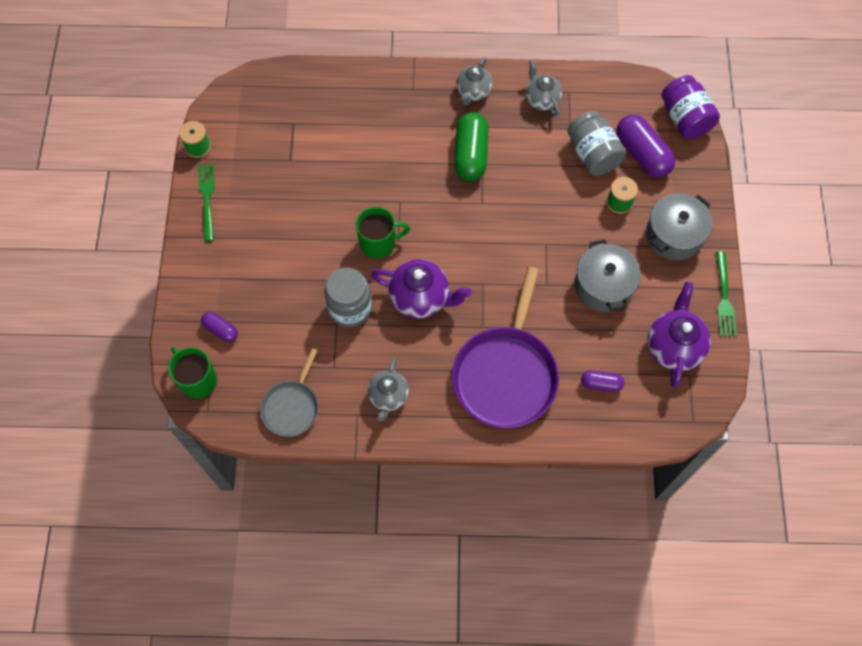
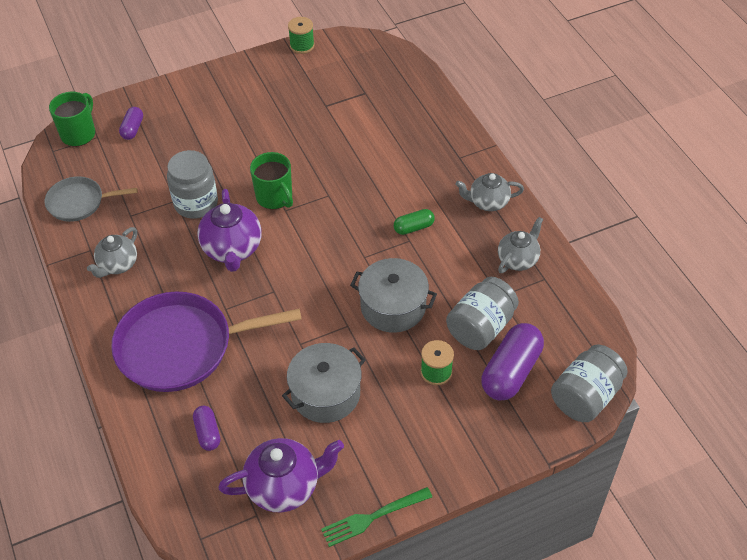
camera: 65 degrees right, 15 degrees down
(207, 198) = (255, 71): green fork -> none
(388, 397) = (118, 265): grey teapot -> grey teapot turned 45 degrees counterclockwise
(470, 155) = (413, 227): green capsule -> green capsule, size x0.53
(674, 235) = (426, 438): grey pot -> grey pot (393, 307)
(685, 119) = (585, 396): purple jar -> grey jar

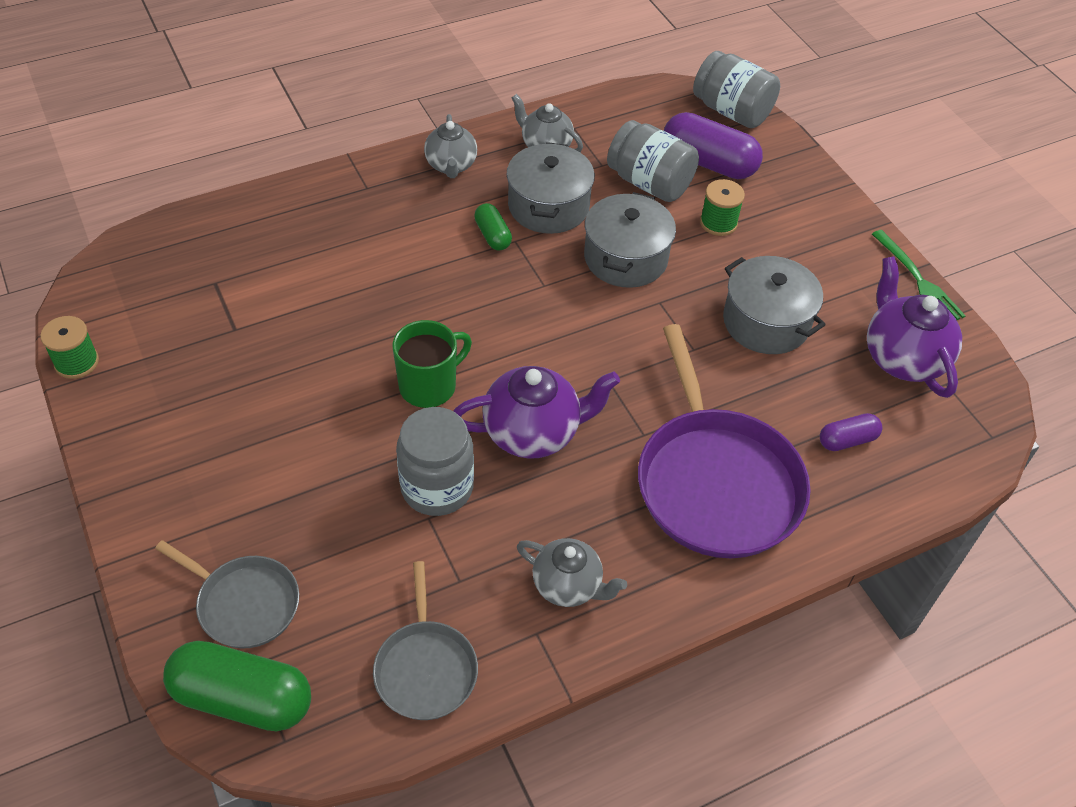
camera: 95 degrees left, 0 degrees up
(79, 133) = (242, 698): green mug -> green capsule
(132, 129) = (244, 603): purple capsule -> grey pan
(447, 260) = (548, 206): none -> grey pot

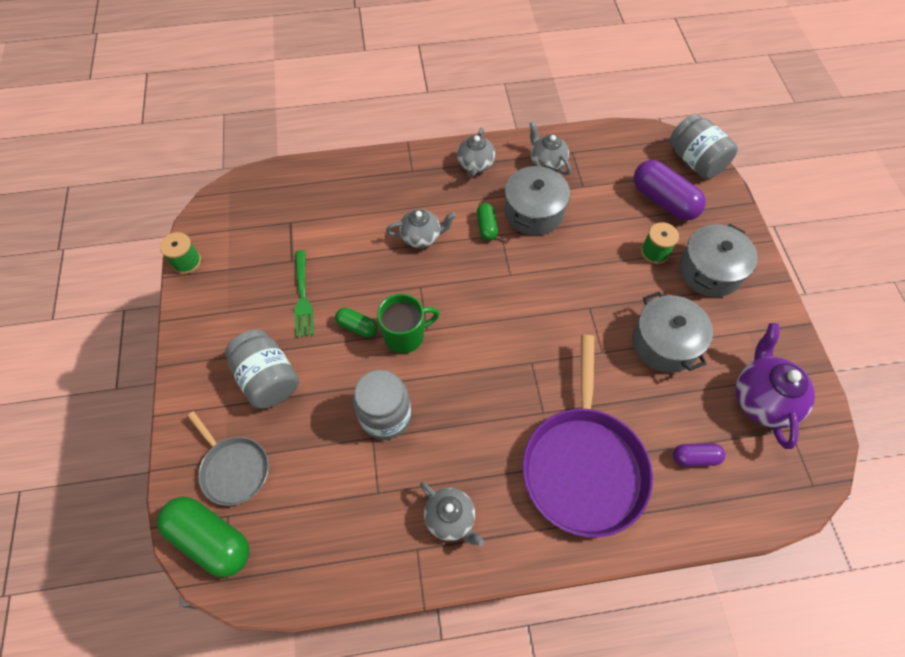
camera: 20 degrees right, 10 degrees up
(359, 390) = (357, 327): none -> green capsule
(409, 264) = (421, 237): none -> grey teapot
(425, 668) = (334, 554): grey pan -> none
(533, 432) = (465, 390): purple teapot -> none
(625, 258) = (576, 266): grey pot -> grey pot (709, 271)
(649, 183) = (613, 208): grey jar -> grey jar (268, 379)
(918, 280) = (797, 336): green fork -> green fork (303, 297)

